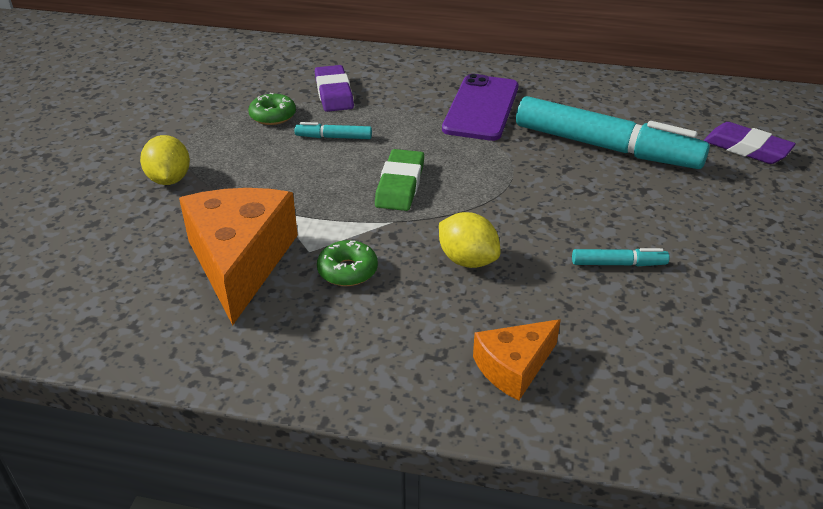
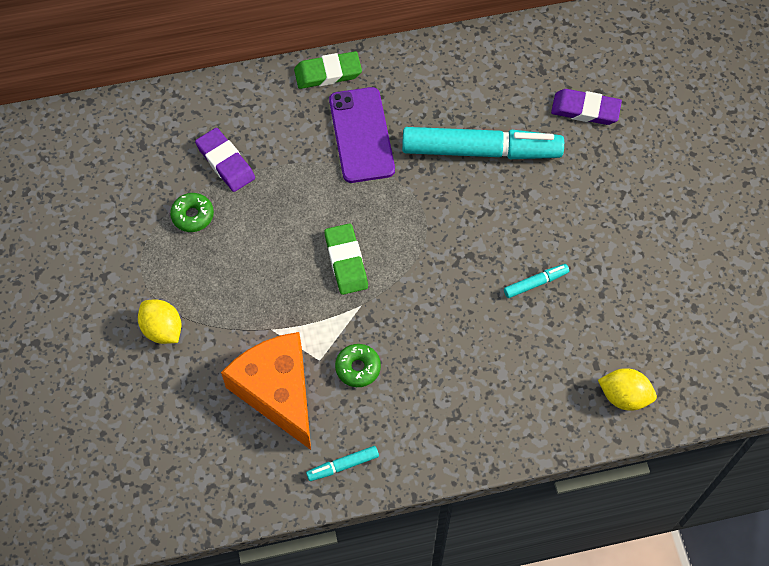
camera: 25 degrees left, 25 degrees up
(333, 137) = (261, 224): turquoise marker -> turquoise marker (343, 465)
(467, 260) = (434, 322): yellow lemon -> yellow lemon (624, 396)
(475, 66) = (328, 73): none -> green eraser
(514, 367) = (506, 405): orange cheese -> none

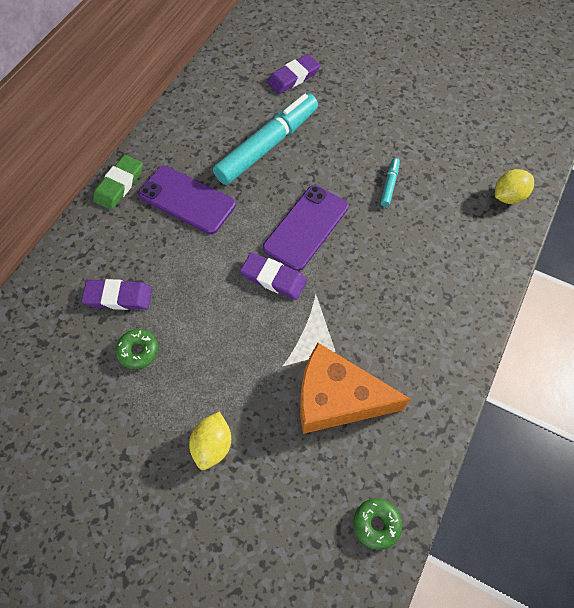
camera: 50 degrees left, 0 degrees up
(162, 329) = (213, 445): yellow lemon -> yellow lemon turned 75 degrees counterclockwise
(343, 465) = (432, 397): turquoise marker -> none
(346, 261) = (273, 278): green eraser -> purple eraser
(358, 368) = (363, 331): green donut -> green donut (376, 524)
(421, 248) = (306, 227): none -> purple phone

